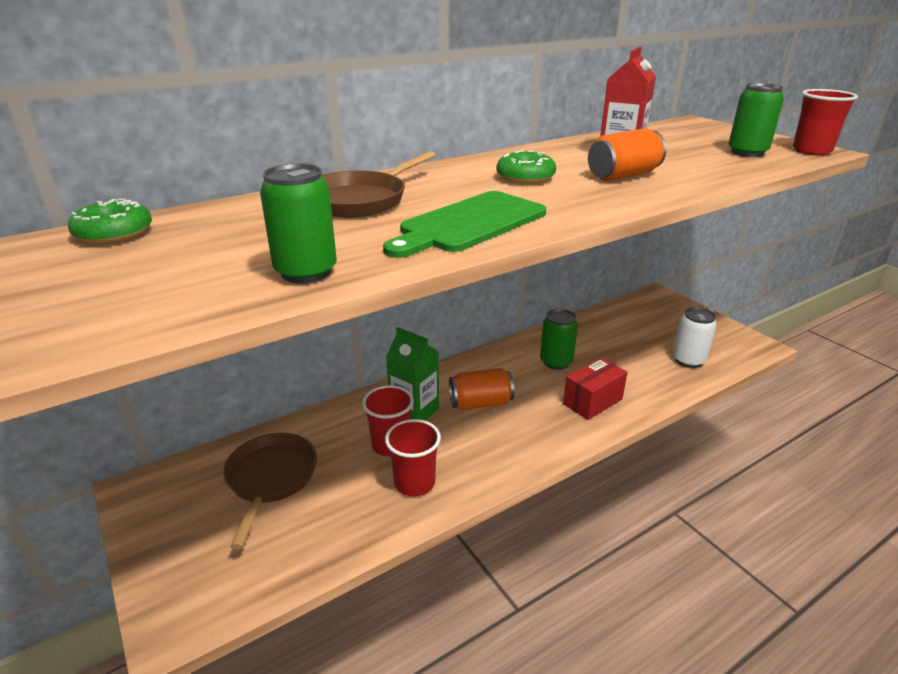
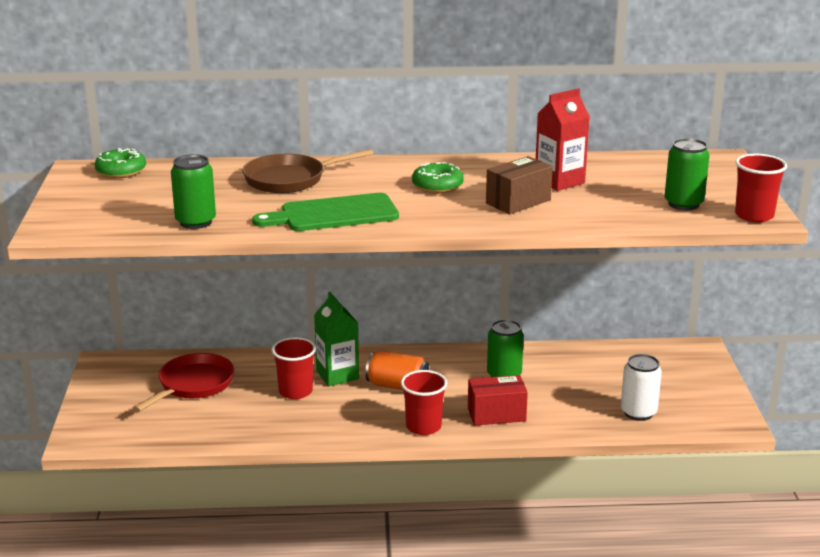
camera: 30 degrees right, 5 degrees down
(271, 479) = (193, 385): brown pan -> red pan
(414, 483) = (288, 420): red cup -> red cup (423, 426)
(623, 176) = (518, 202): orange can -> brown box

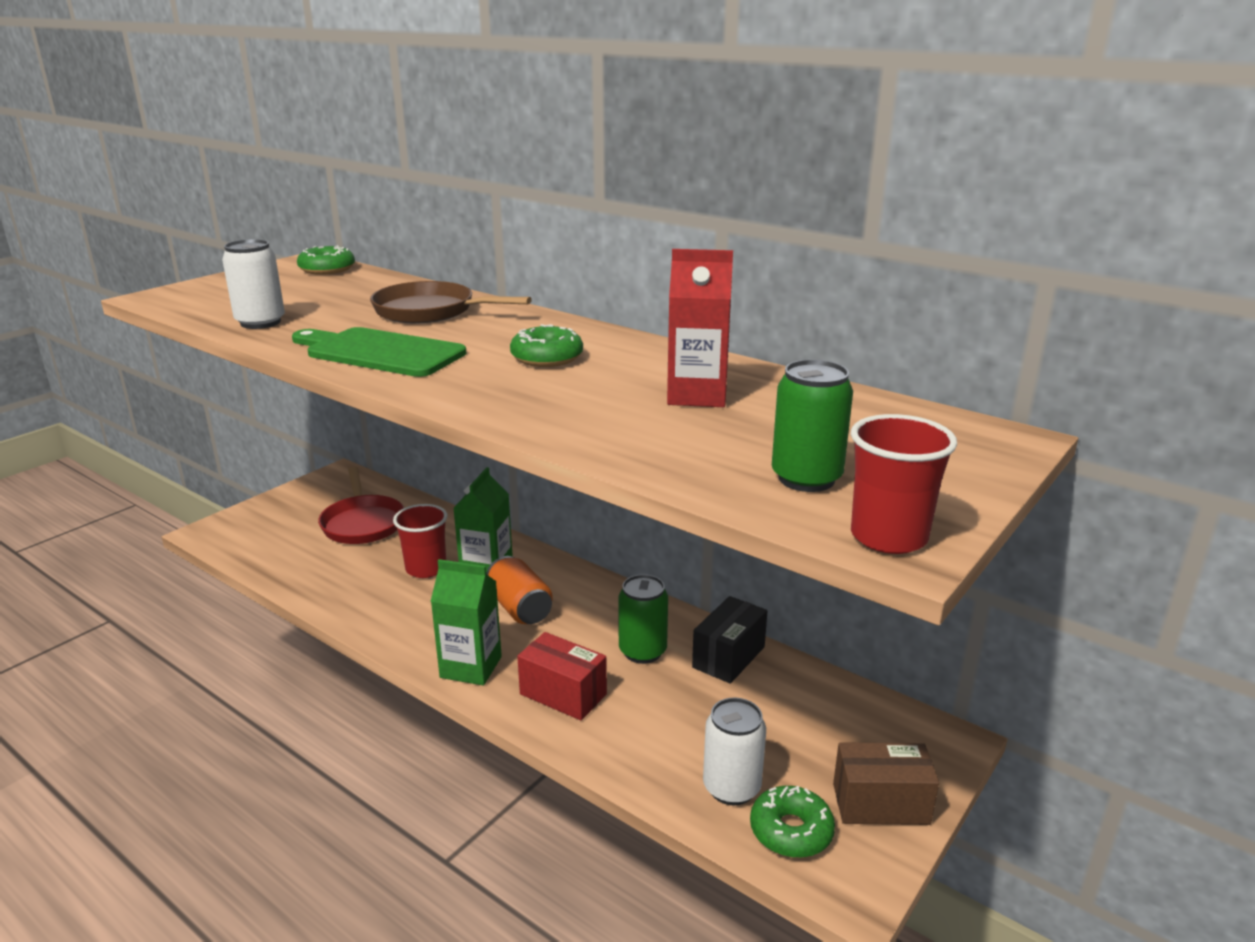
camera: 40 degrees right, 0 degrees up
(193, 385) = (363, 523): red pan -> red pan turned 90 degrees clockwise
(196, 222) = (260, 322): green can -> white can
(423, 426) = (471, 667): red cup -> green carton
(518, 202) = (591, 401): brown box -> brown box (880, 804)
(551, 358) = (728, 657): none -> black box
(686, 416) = (791, 831): none -> green donut

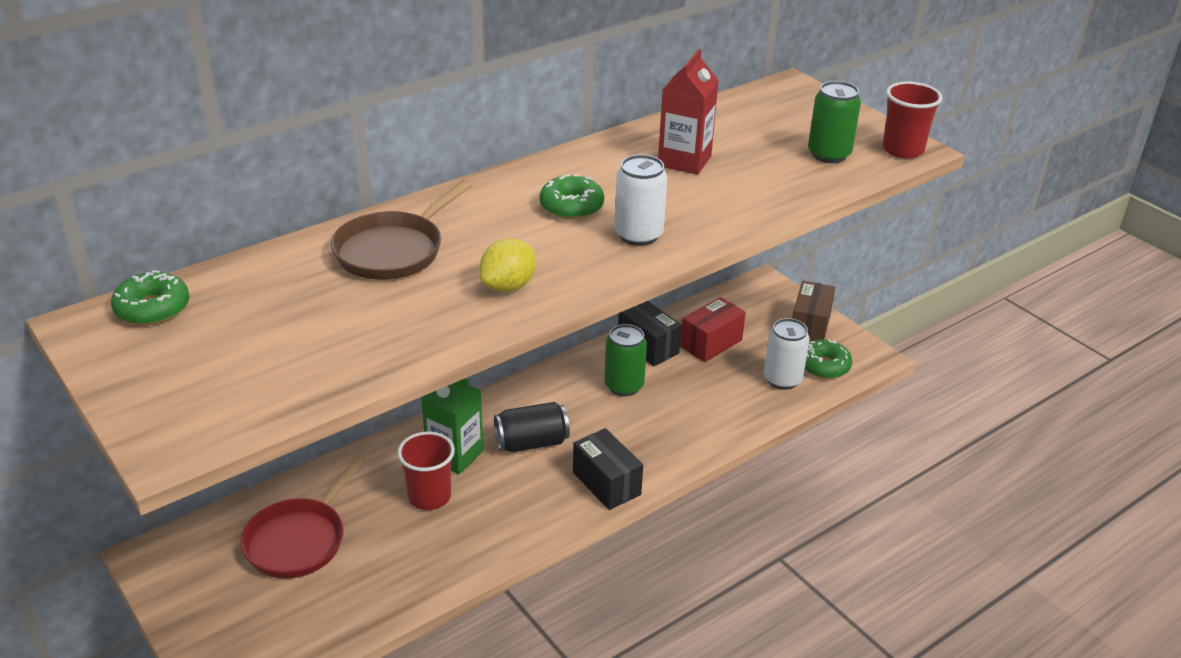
camera: 75 degrees left, 10 degrees up
(260, 322) = (356, 358): white can -> white can (638, 235)
(363, 523) = (299, 540): red pan -> red pan turned 120 degrees clockwise
(380, 352) = (508, 286): green cutting board -> yellow lemon
(471, 667) = (606, 483): green carton -> black box
(520, 608) = (531, 443): orange can -> black can
(563, 694) = (661, 437): red box -> red box (711, 343)

